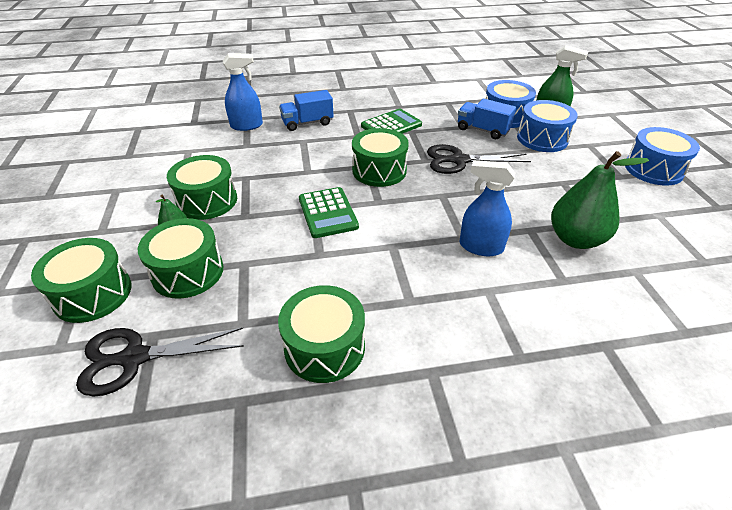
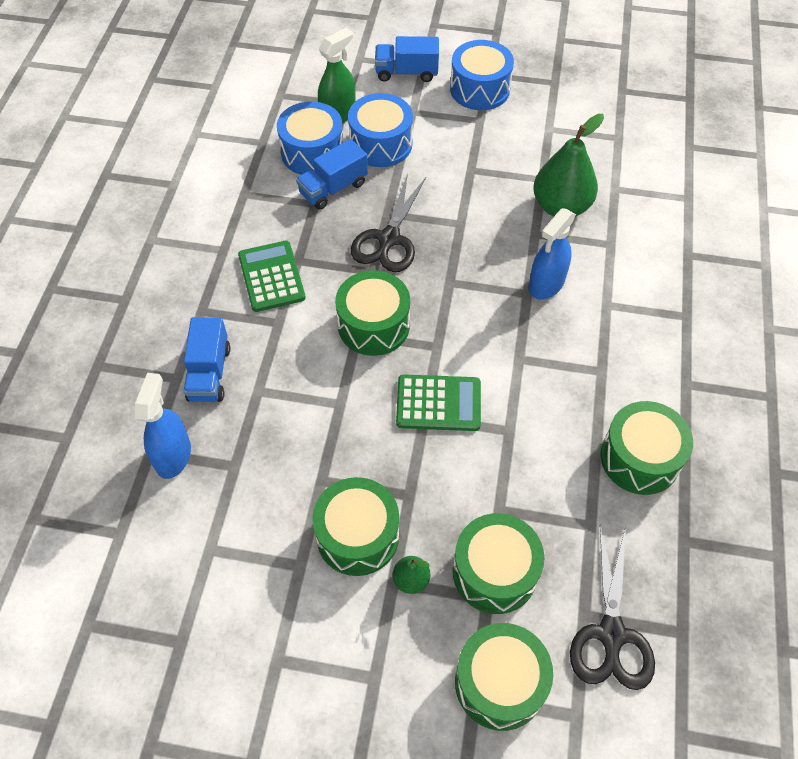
camera: 70 degrees left, 15 degrees up
(624, 134) = (406, 72): none -> blue truck

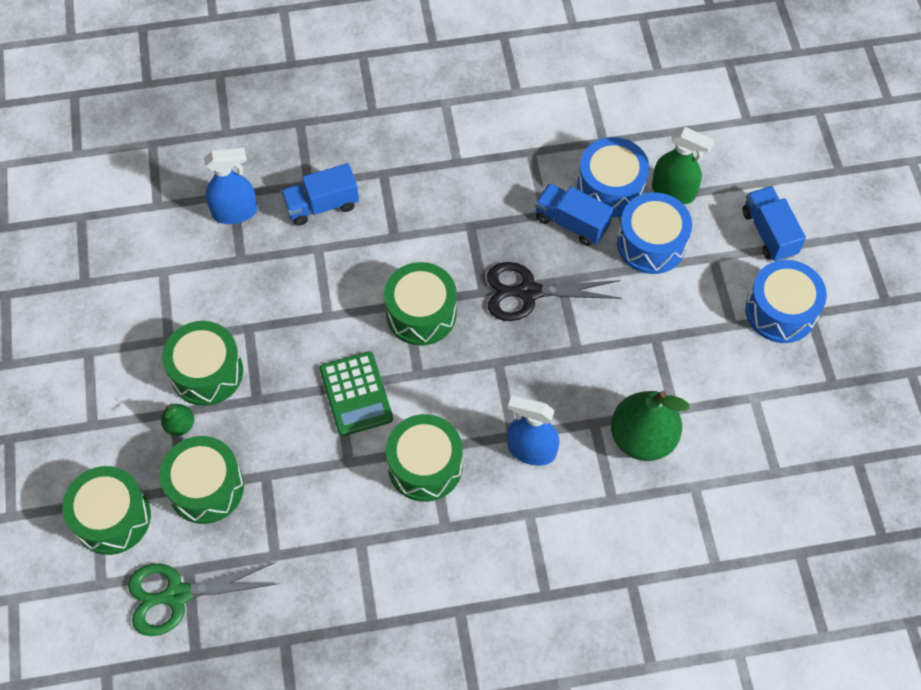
camera: 70 degrees right, 5 degrees up
(271, 277) = (442, 212): green calculator -> none
(611, 634) = (177, 595): black scissors -> green scissors
(640, 458) = (358, 583): green drum -> green drum (425, 466)

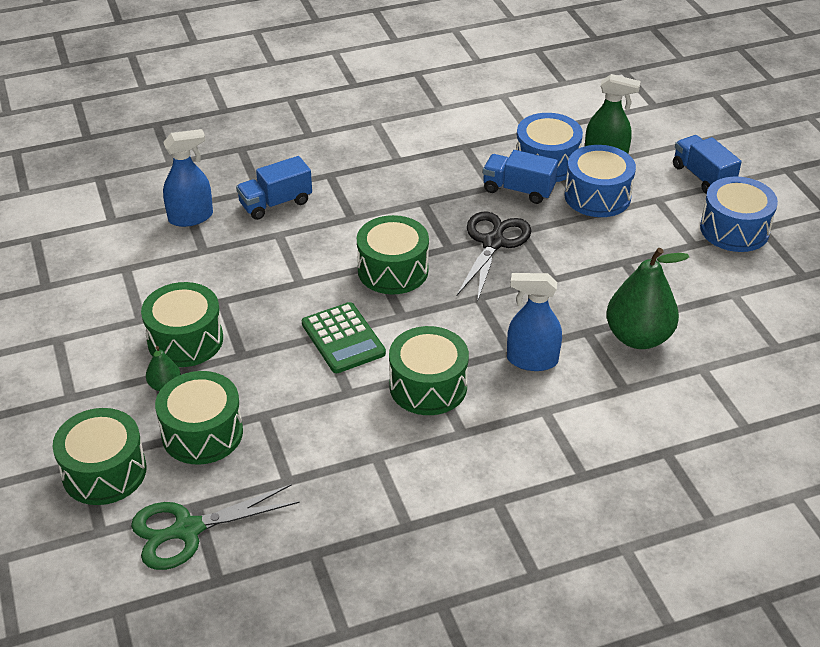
camera: 10 degrees left, 20 degrees down
(528, 292) = (493, 243): black scissors -> black scissors turned 120 degrees clockwise

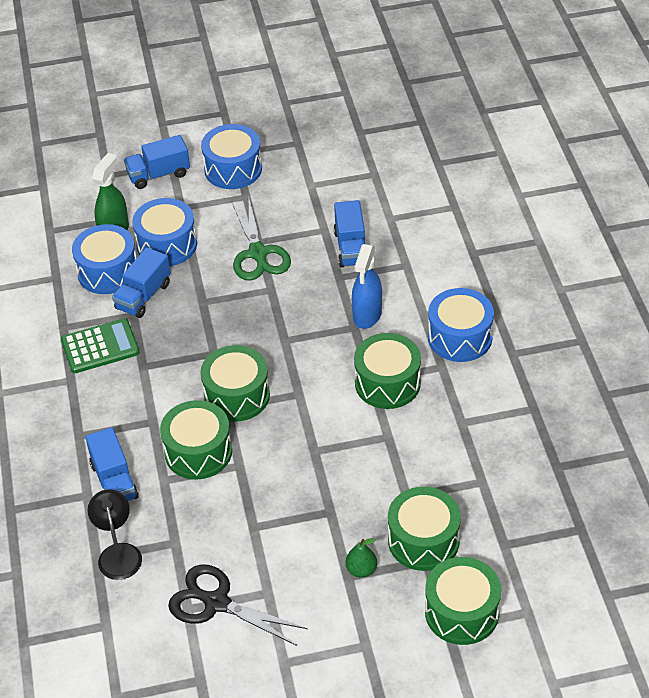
camera: 80 degrees left, 5 degrees up
(185, 340) = (303, 555): green drum -> green drum (198, 452)
(188, 530) = (529, 549): green scissors -> green scissors (258, 253)
(191, 217) = (118, 553): blue spray bottle -> black lamp
(343, 338) = (321, 436): green calculator -> green calculator (100, 347)
(493, 243) = (215, 322): black scissors -> black scissors (217, 603)
(513, 447) = (460, 337): none -> blue drum
(638, 337) = (351, 248): green pear -> blue truck

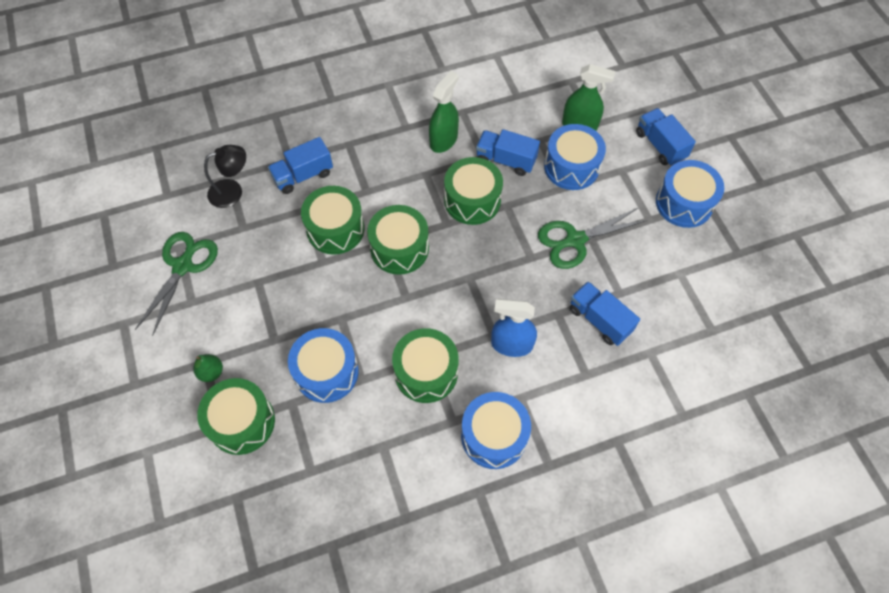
camera: 80 degrees right, 15 degrees up
(100, 347) = (443, 140): green calculator -> green spray bottle
(108, 271) = (530, 130): blue drum -> blue drum (326, 372)
(217, 603) = (183, 266): black scissors -> green scissors
(351, 248) = (599, 320): blue truck -> blue truck turned 60 degrees clockwise
(461, 612) = (162, 462): green drum -> green drum (472, 200)

